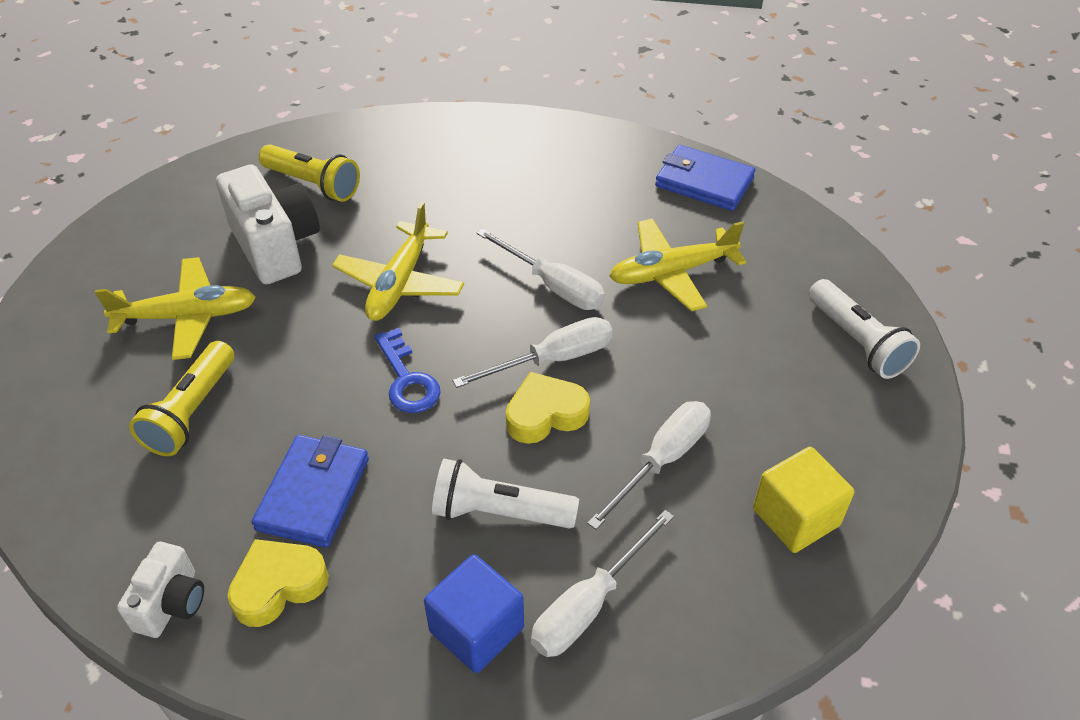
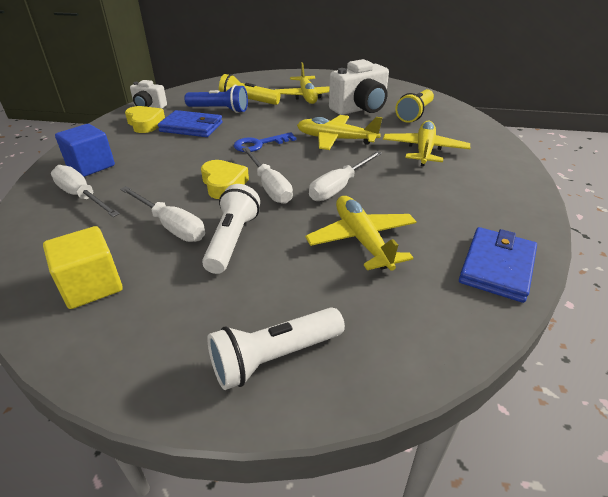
camera: 90 degrees right, 10 degrees down
(227, 457) = (219, 110): none -> blue flashlight
(448, 193) = (424, 150): none -> yellow plane
(499, 512) = (158, 170): white flashlight -> white flashlight (232, 240)

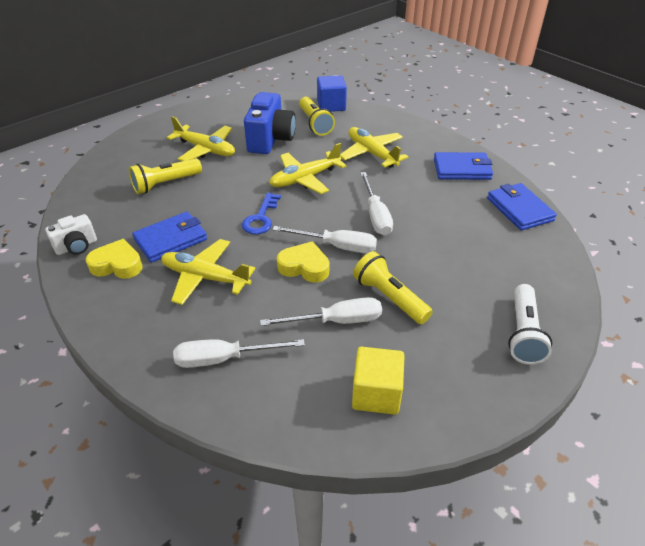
camera: 50 degrees left, 5 degrees up
(91, 166) = (166, 334): blue cube -> blue cube (331, 106)
(219, 110) = (157, 207): blue flashlight -> none
(232, 240) = (389, 297): white flashlight -> yellow flashlight
(360, 109) = (270, 140): white camera -> blue camera
(362, 240) = (447, 241): yellow plane -> yellow plane (205, 277)
(494, 202) = (462, 169): none -> blue wallet

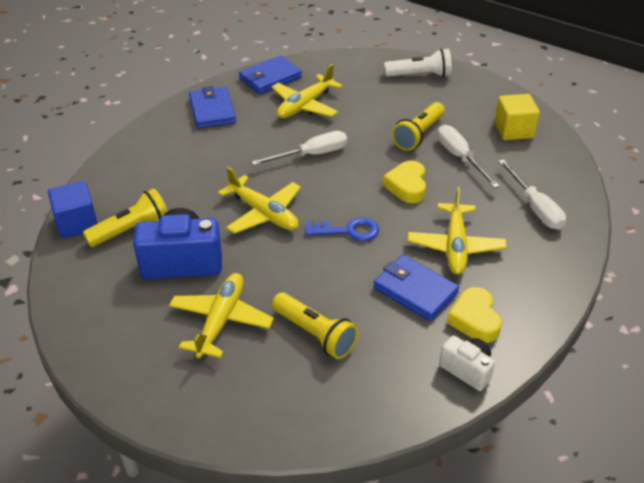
camera: 105 degrees left, 0 degrees up
(337, 246) = (369, 172): white screwdriver -> none
(371, 153) = (196, 172): yellow plane -> yellow plane (305, 105)

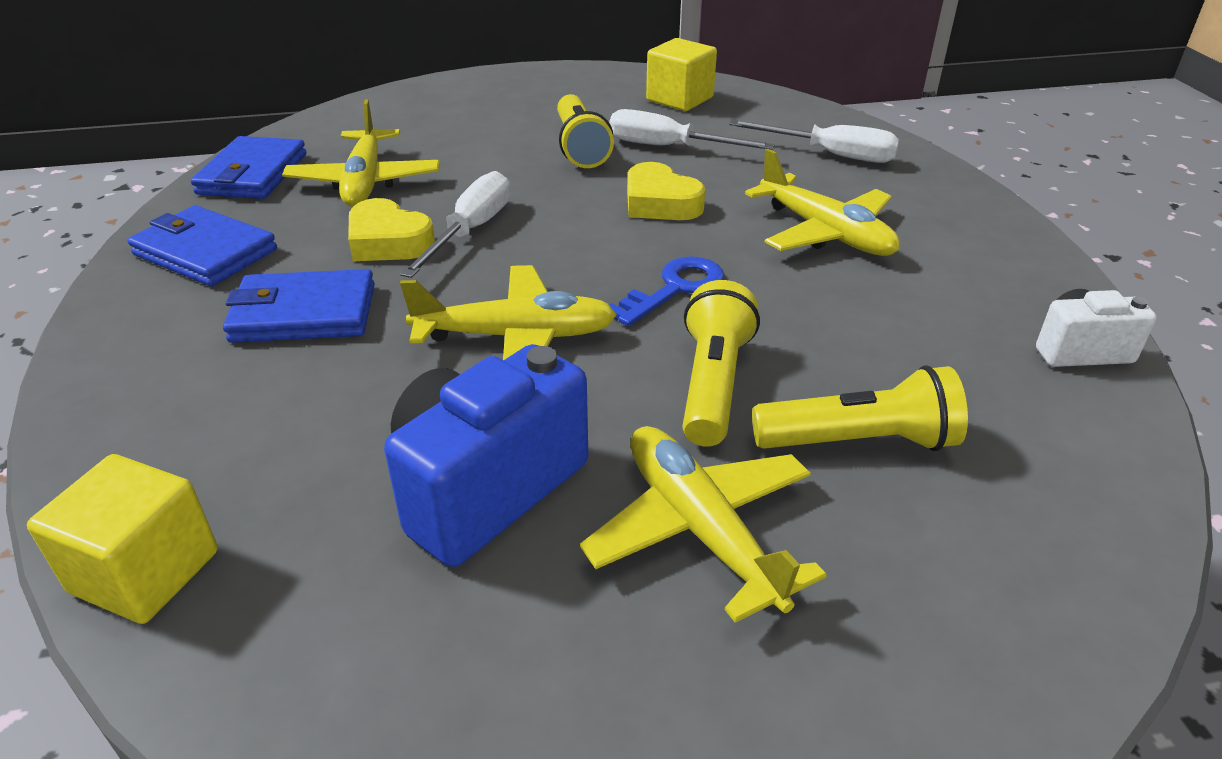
camera: 45 degrees left, 5 degrees down
(77, 223) = (145, 572): blue cube -> yellow cube
(131, 229) = (298, 503): yellow flashlight -> yellow flashlight (713, 383)
(415, 290) = (872, 304): blue wallet -> blue wallet (303, 313)
(420, 75) = (479, 92): white flashlight -> none
(474, 319) = (984, 293): yellow heart -> yellow heart (388, 242)

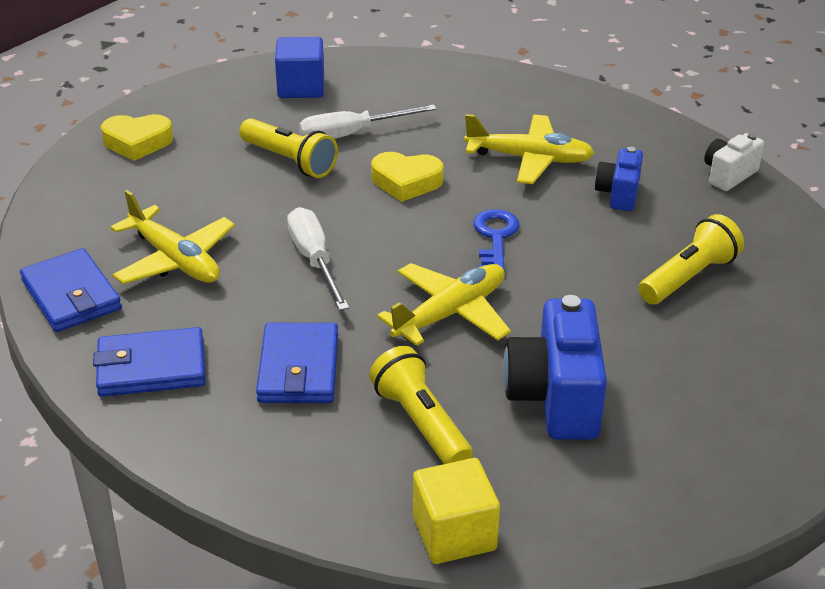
camera: 40 degrees left, 0 degrees up
(303, 313) = (298, 368): blue wallet -> blue wallet turned 45 degrees counterclockwise
(388, 242) = (271, 295): yellow heart -> yellow heart (137, 142)
(679, 99) = (301, 87): yellow cube -> blue cube
(700, 529) = (673, 358): yellow plane -> none
(713, 383) = (588, 284): yellow flashlight -> yellow flashlight (420, 423)
(830, 155) = (463, 96): white screwdriver -> none
(888, 308) = (618, 194): none -> blue camera

